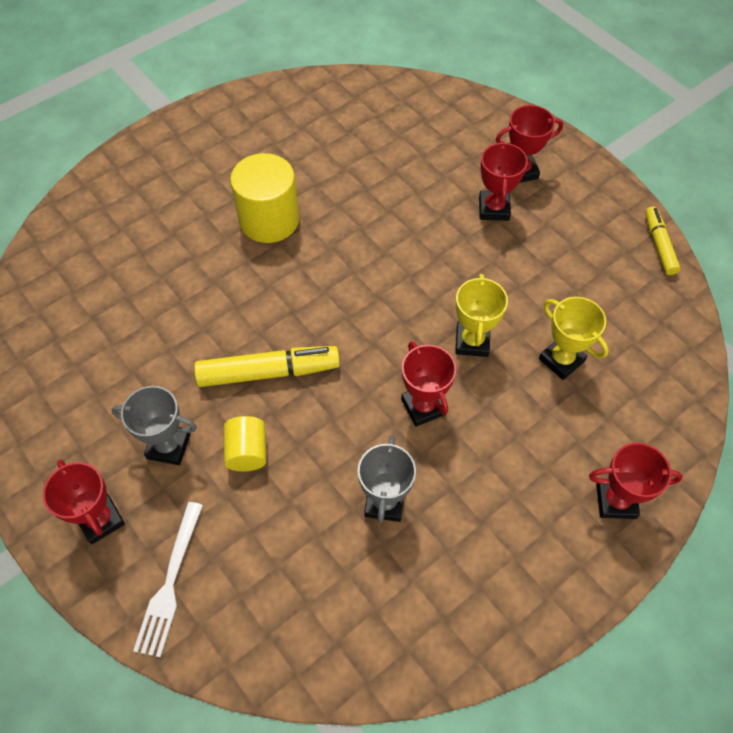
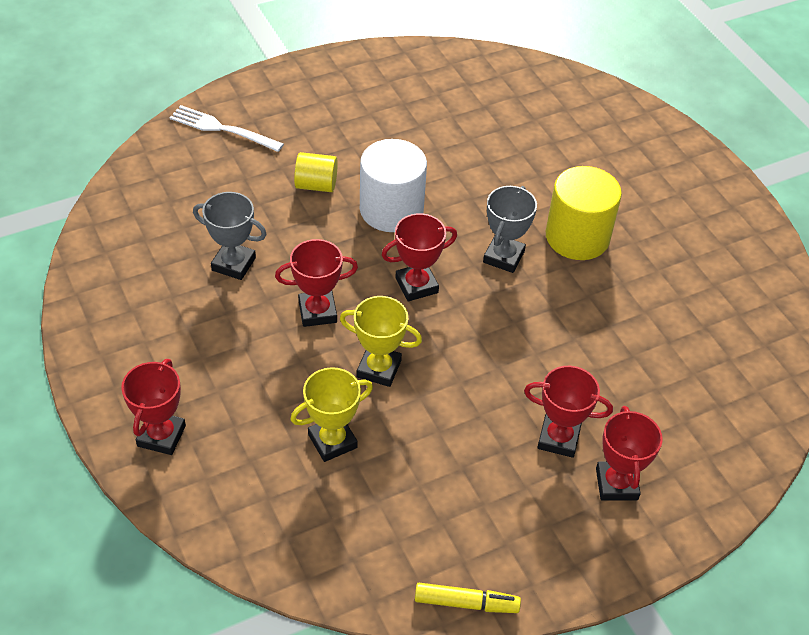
camera: 100 degrees right, 10 degrees down
(100, 520) = (289, 97): red trophy -> red trophy (416, 285)
(168, 446) = (339, 139): grey trophy -> grey trophy (503, 257)
(269, 372) = (391, 210): yellow marker -> white cylinder

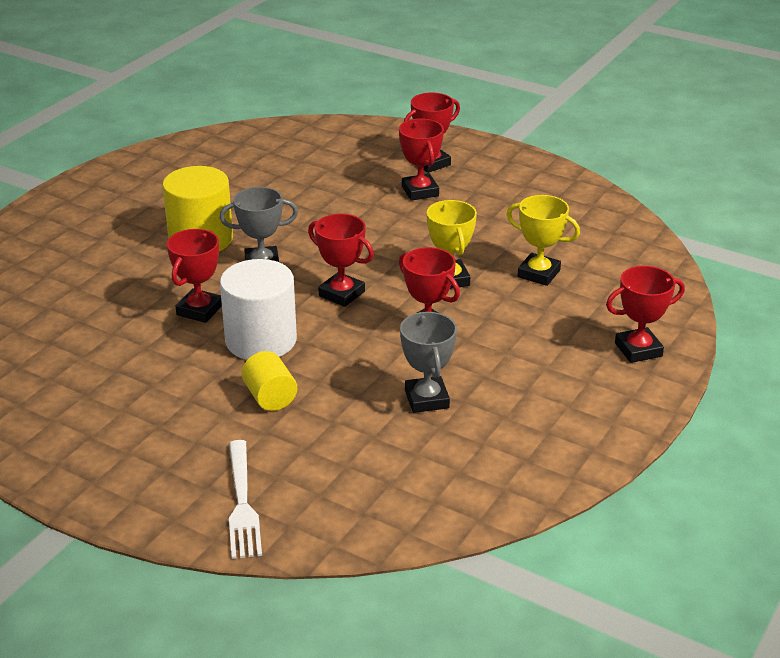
camera: 120 degrees left, 15 degrees down
(463, 194) = (199, 310): none -> red trophy
(466, 603) = (584, 185): yellow marker -> none

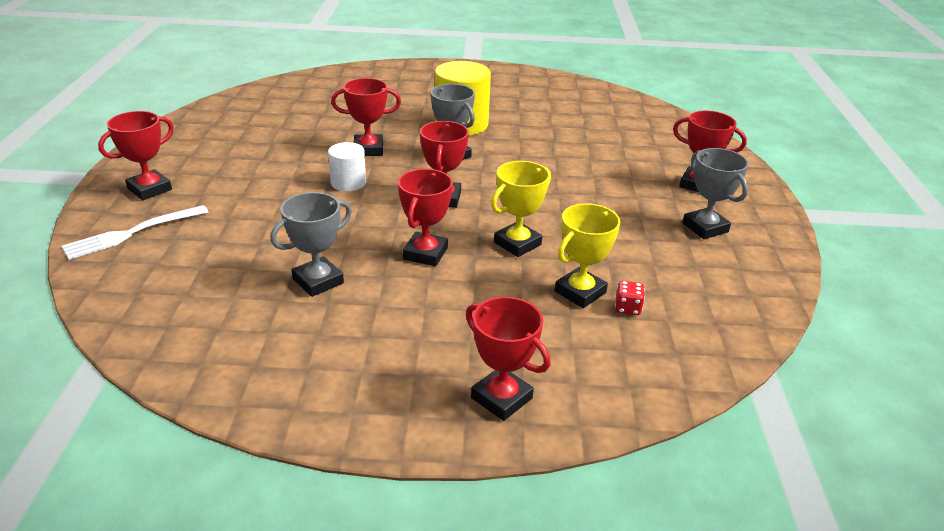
camera: 60 degrees right, 0 degrees up
(261, 340) = (348, 183): white cylinder -> white cylinder, size x0.57
(270, 397) = (274, 207): yellow cylinder -> none
(420, 191) = (643, 192): red trophy -> red trophy (149, 189)
(495, 186) = (705, 227): none -> grey trophy
(538, 273) = (580, 292): yellow trophy -> yellow trophy turned 45 degrees clockwise
(573, 261) = (627, 308): none -> red dice

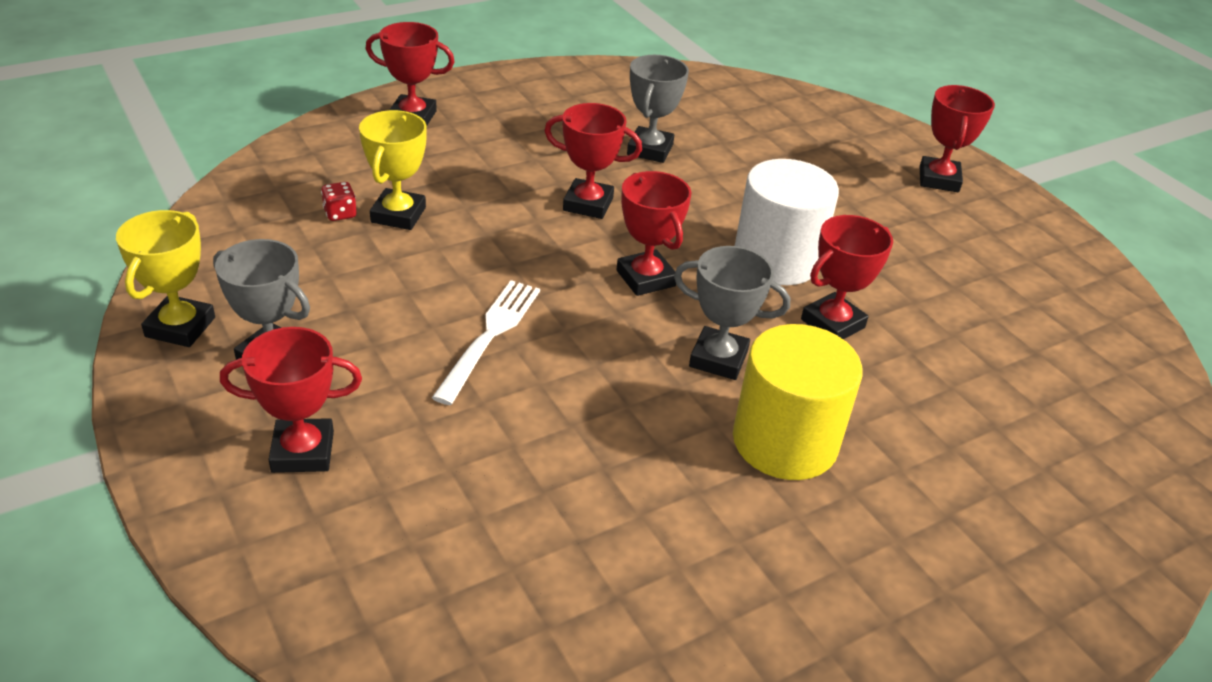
camera: 145 degrees right, 5 degrees up
(131, 233) = (863, 137): white fork -> white fork (490, 335)
(348, 183) = (776, 259): white cylinder -> white cylinder, size x1.77
(425, 253) = (588, 204): red trophy -> red trophy turned 60 degrees counterclockwise
(517, 244) = (504, 247): yellow trophy -> yellow trophy (180, 327)

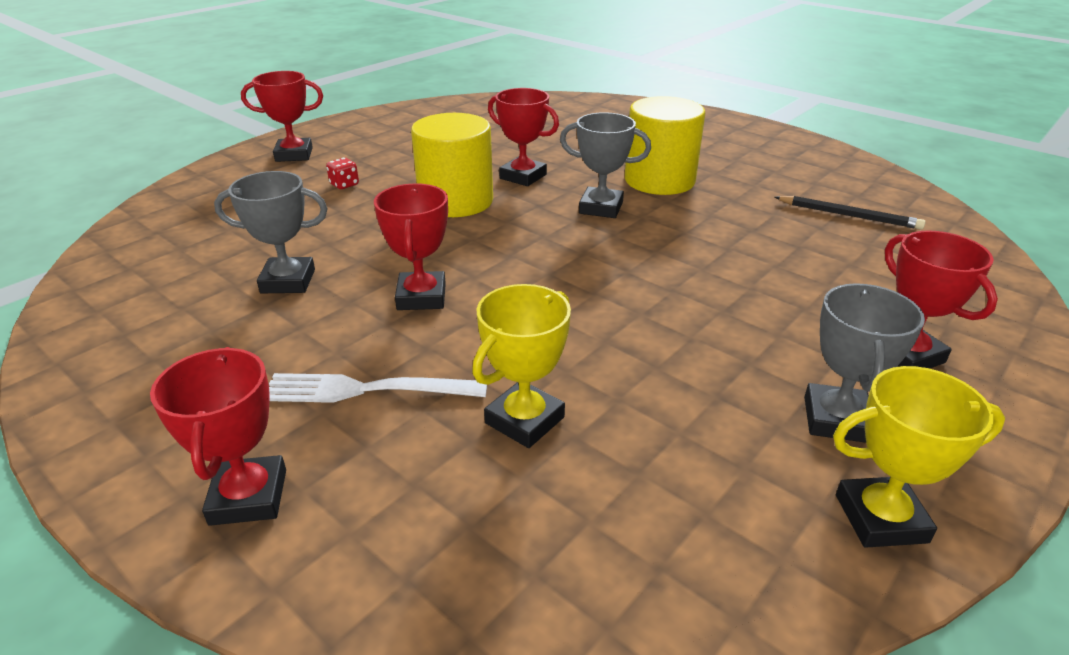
camera: 105 degrees left, 5 degrees down
(340, 214) = (556, 473): red dice -> red dice (344, 185)
(398, 215) = (524, 420): yellow trophy -> yellow trophy turned 45 degrees counterclockwise
(490, 335) = (671, 303): white fork -> white fork (366, 390)
(596, 596) = (849, 215): none -> black pencil
(646, 278) = (525, 248): red trophy -> none
(718, 359) = (601, 208): grey trophy -> grey trophy turned 75 degrees counterclockwise
(776, 259) = (456, 201): white cylinder -> yellow cylinder

